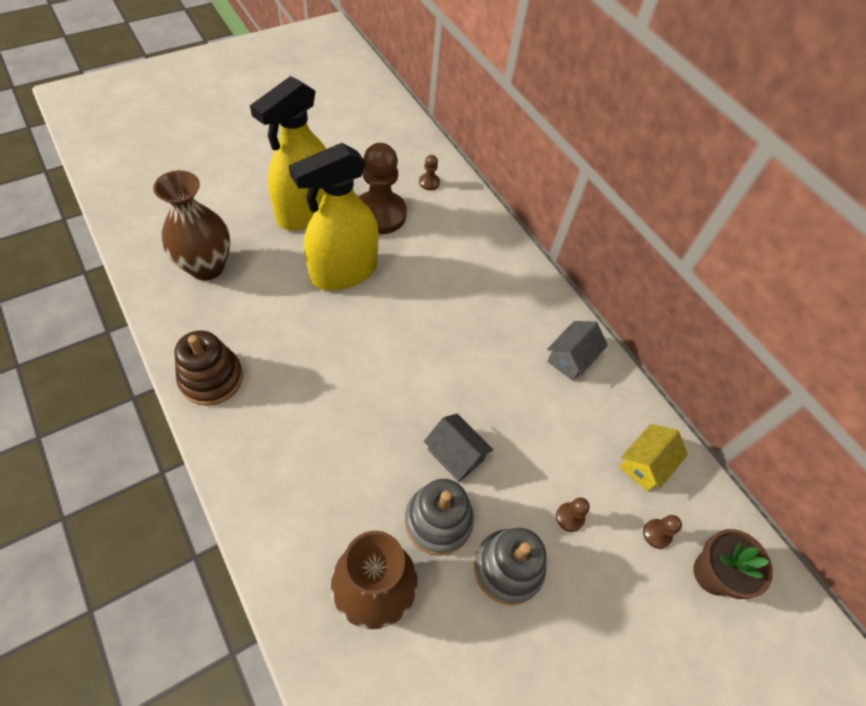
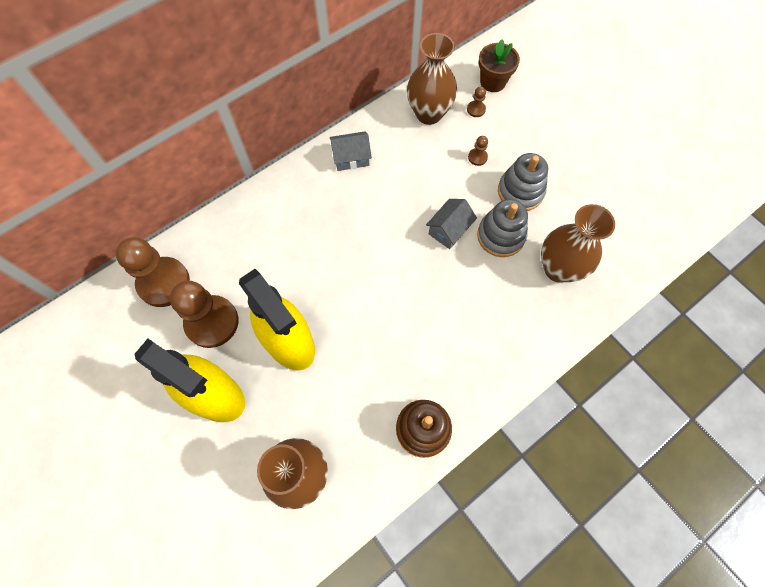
camera: 90 degrees left, 10 degrees up
(429, 182) = (164, 283): brown pawn -> brown pawn, size x2.41
(571, 358) = (351, 158): grey house -> grey house turned 45 degrees counterclockwise
(645, 464) = (429, 114): yellow house -> brown vase

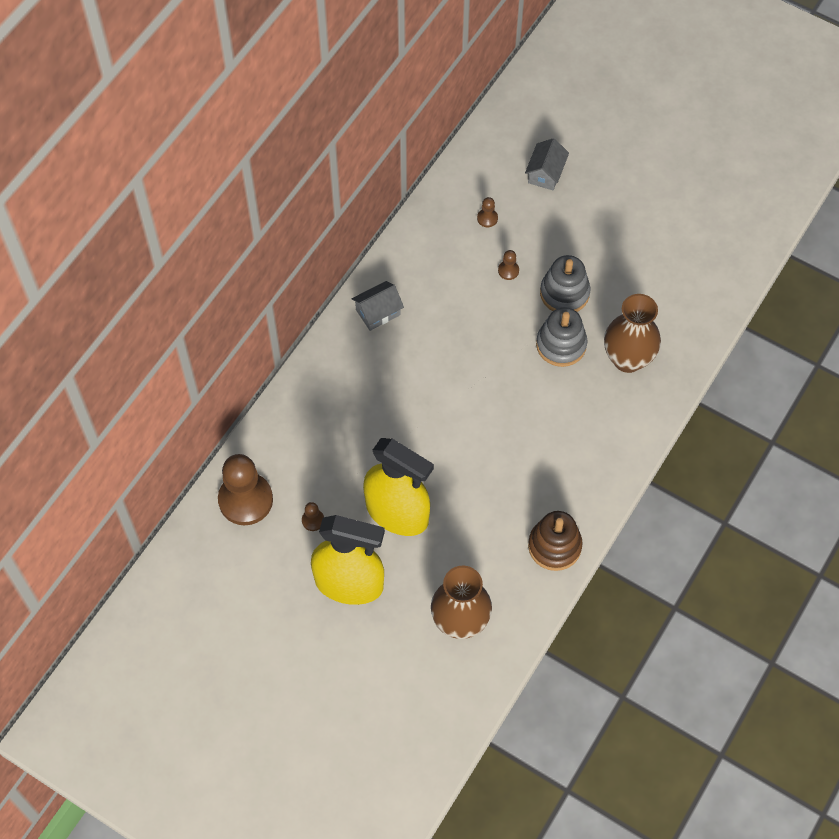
camera: 20 degrees left, 5 degrees down
(212, 322) = (313, 520): brown pawn -> brown pawn, size x0.42
(429, 114) = (439, 238): brown vase -> none
(449, 230) = (508, 355): grey house -> grey house (545, 173)
(493, 82) = (493, 181): brown flower pot -> none

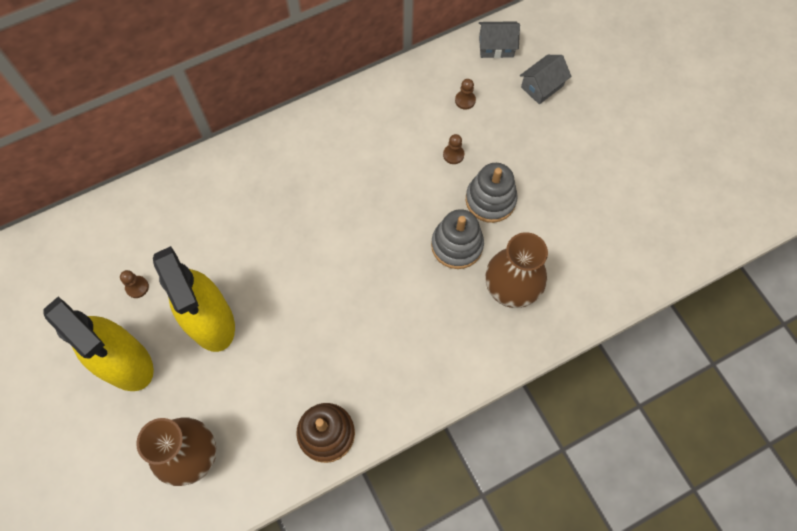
camera: 30 degrees right, 5 degrees up
(245, 500) = (97, 238): brown pawn -> none
(378, 312) = (317, 134): grey house -> grey house (496, 47)

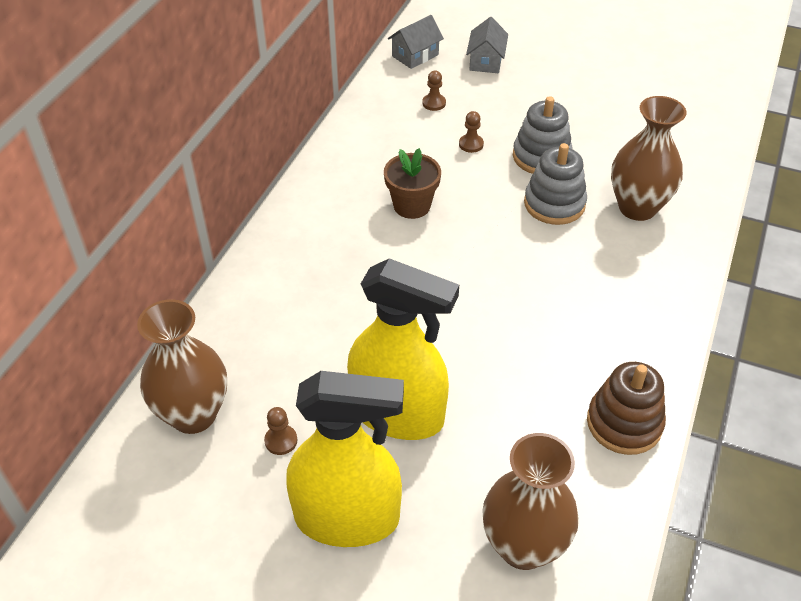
camera: 40 degrees left, 20 degrees down
(110, 234) = (193, 414): none -> brown vase
(364, 178) = (412, 205): none -> brown flower pot

